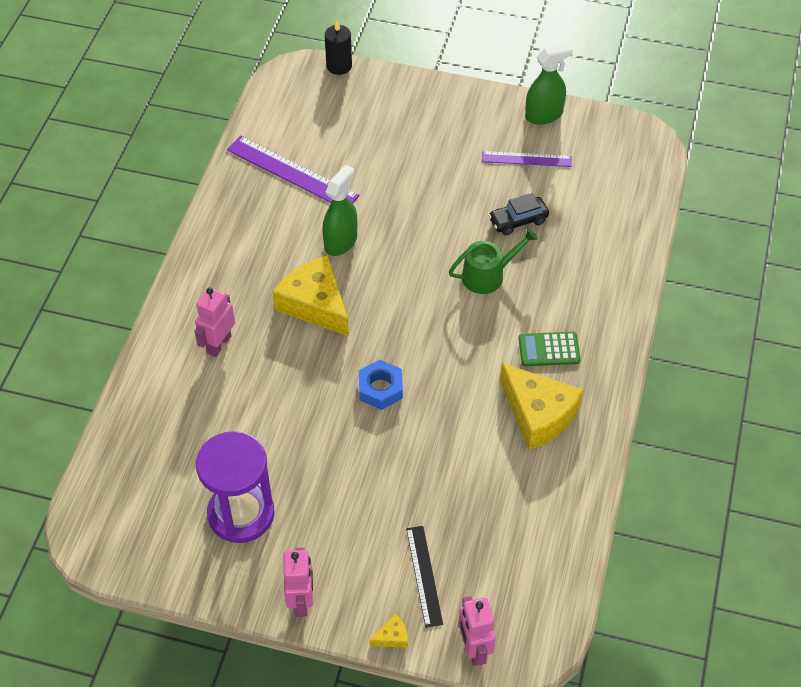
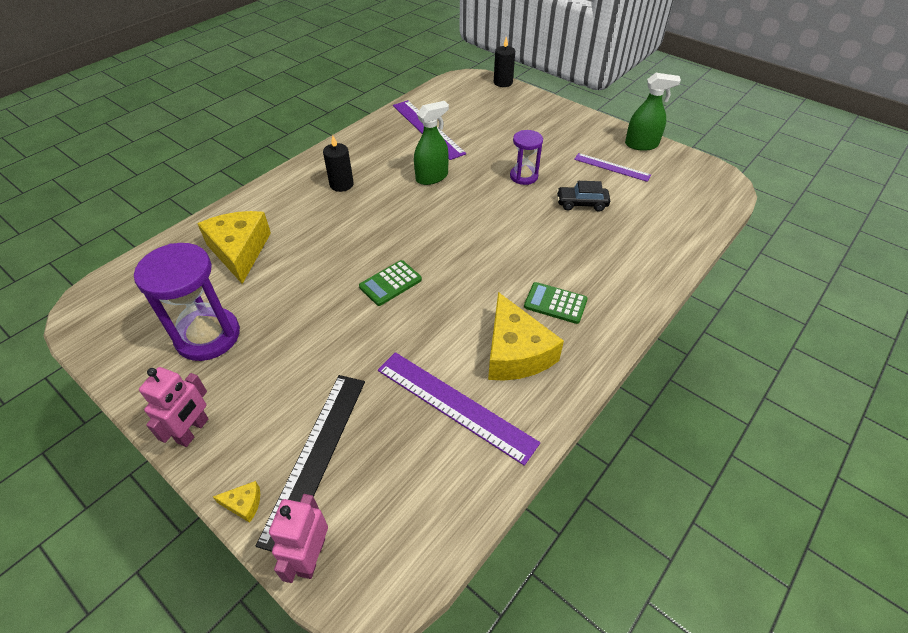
camera: 25 degrees right, 5 degrees down
(219, 344) = (293, 212): pink robot -> none
(246, 288) = (341, 184): none -> black candle
(315, 304) = (383, 209): yellow cheese -> yellow cheese (240, 251)
(380, 389) = (390, 283): blue nut -> green calculator
(424, 575) = (316, 456): black ruler -> black ruler, size x1.63
(440, 205) = (523, 176): none -> purple hourglass
(488, 275) = (533, 232): green watering can -> none
(513, 484) = (455, 405): none -> purple ruler

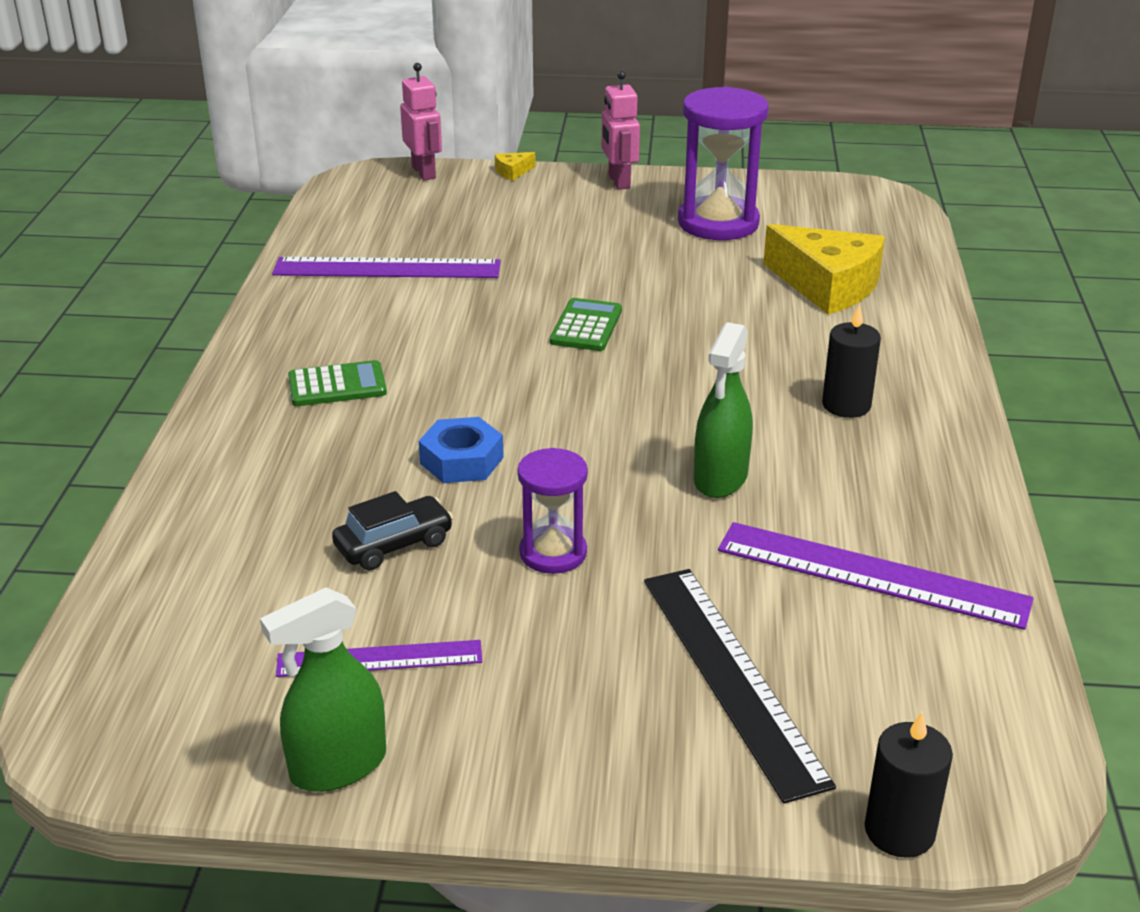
camera: 145 degrees right, 15 degrees down
(316, 456) = (487, 205): black ruler -> black ruler (731, 677)
(515, 352) = (354, 324): yellow cheese -> none
(526, 229) = (462, 460): none -> blue nut

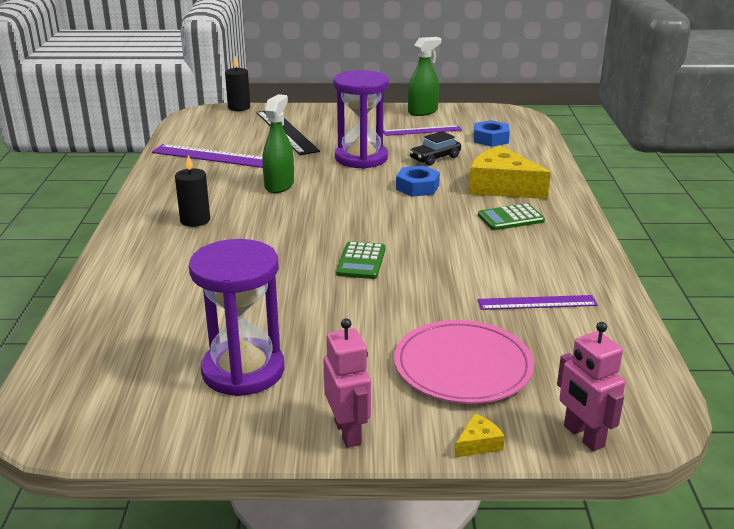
camera: 175 degrees right, 5 degrees down
(229, 611) = (490, 139): none -> blue nut
(387, 268) = (537, 302): purple ruler -> purple ruler, size x0.61
(501, 218) = (463, 366): none -> pink plate
(553, 553) = (361, 158): purple hourglass -> purple hourglass, size x1.71
(827, 285) = (166, 303): yellow cheese -> yellow cheese (501, 187)

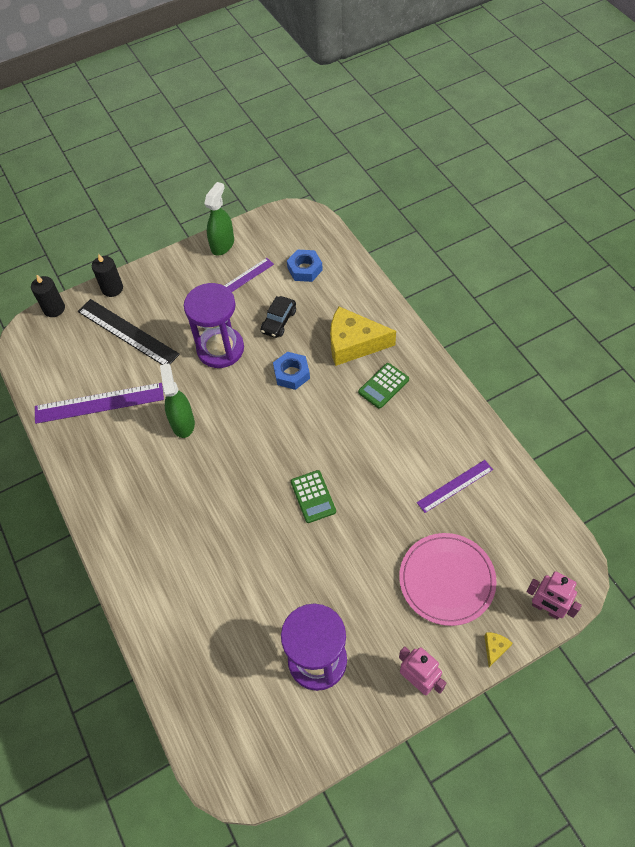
camera: 25 degrees left, 30 degrees up
(195, 220) = (152, 506): black candle -> black candle (112, 288)

